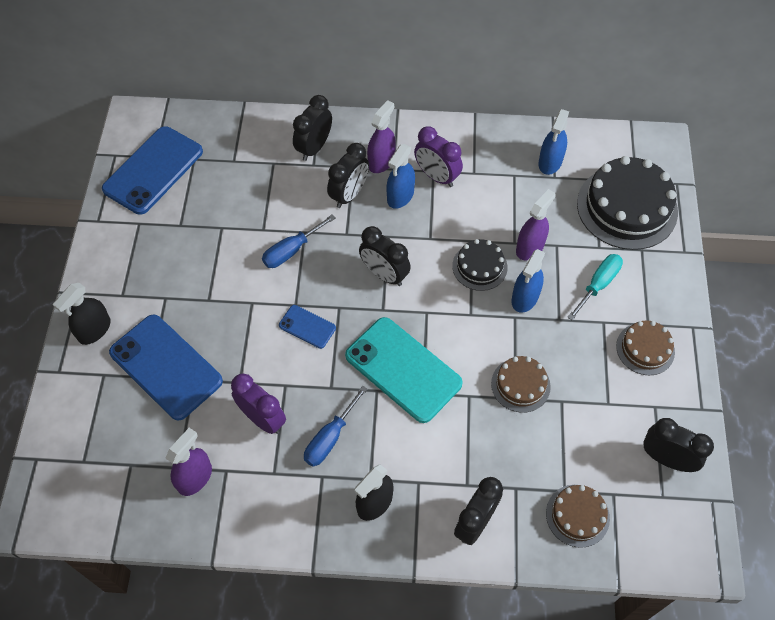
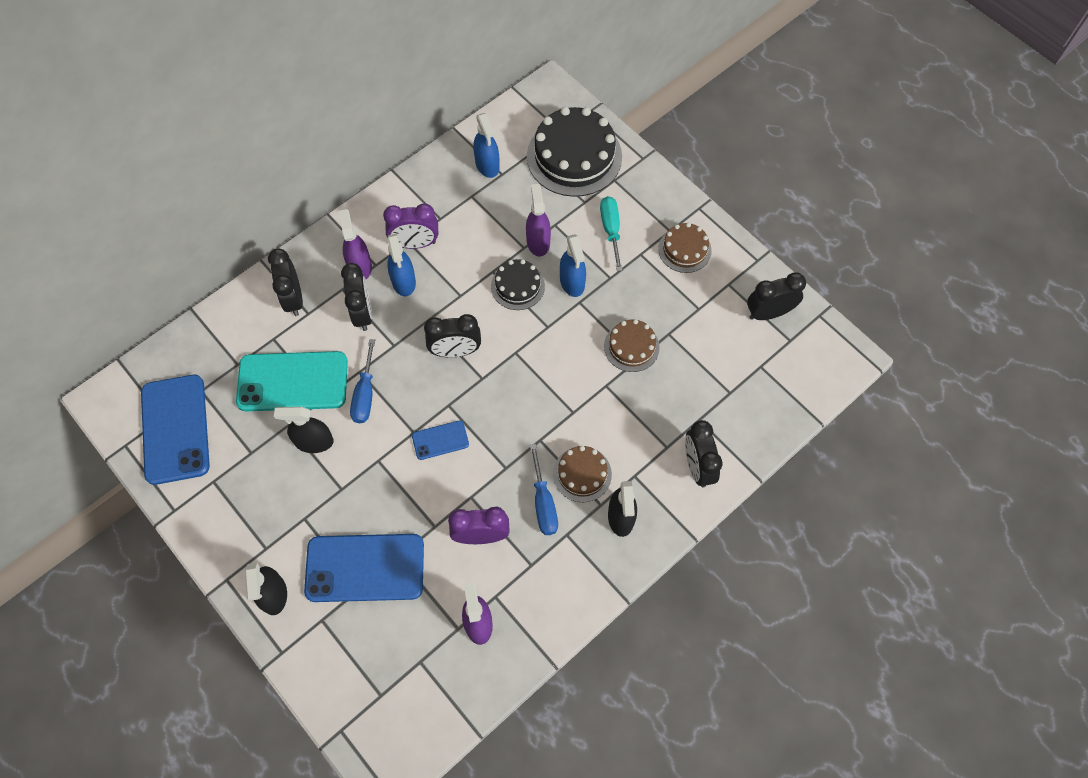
camera: 45 degrees left, 5 degrees up
(225, 253) = (314, 442): none -> black spray bottle
(403, 369) = (542, 408): turquoise phone -> turquoise phone (292, 382)
(577, 515) = (753, 401): brown cake -> brown cake (582, 474)

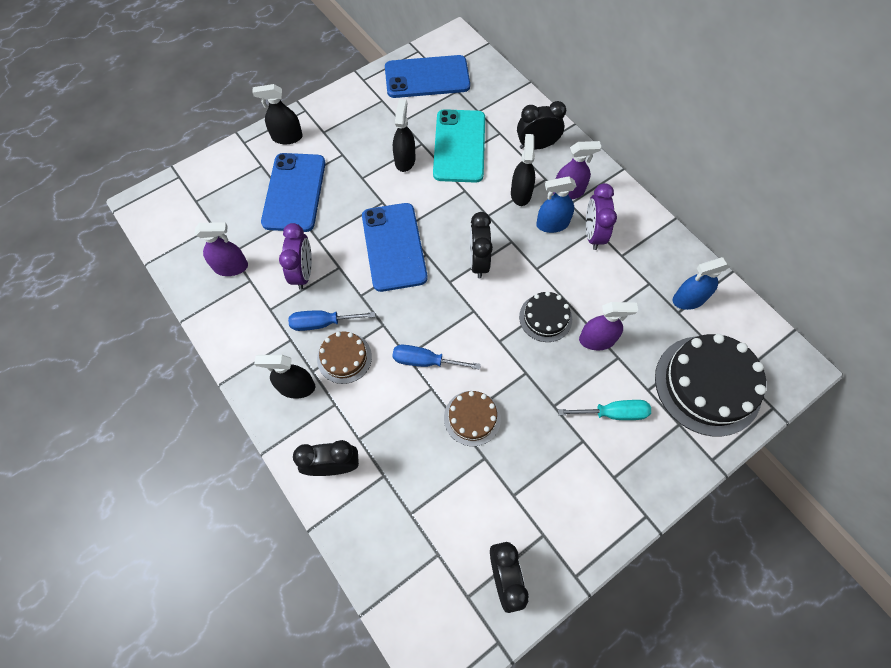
camera: 95 degrees right, 0 degrees up
(363, 313) = (521, 193): black clock -> black spray bottle
(365, 394) = (443, 194): blue screwdriver -> blue screwdriver (425, 361)
(440, 440) = (393, 247): blue phone -> blue phone, size x2.06
(572, 282) = (549, 368): blue spray bottle -> none
(684, 249) = (589, 490): brown cake -> none

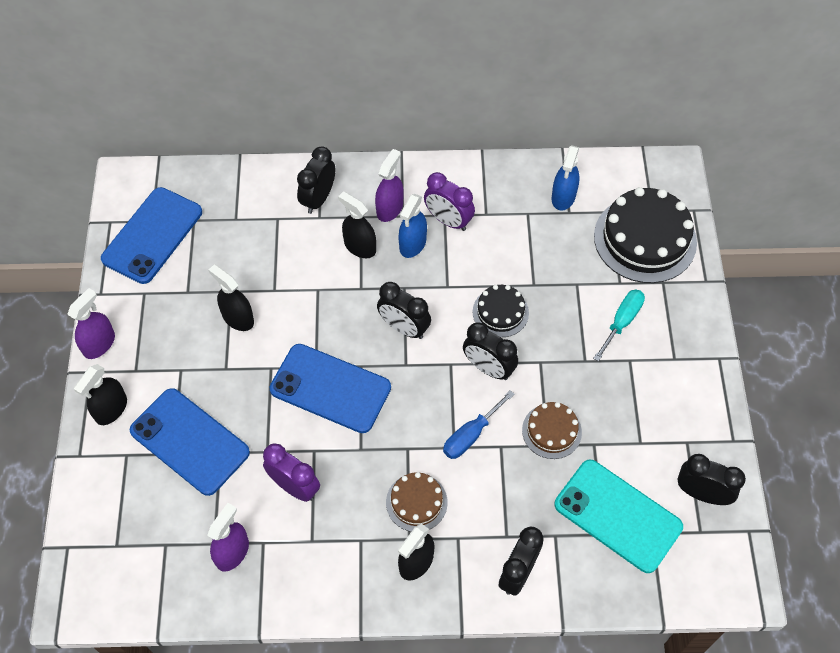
camera: 55 degrees left, 5 degrees down
(322, 323) = (365, 500): blue screwdriver -> none
(459, 146) = (262, 261): turquoise phone -> turquoise phone (617, 516)
(490, 339) = (488, 368): none -> black clock
(596, 340) = (550, 288): purple spray bottle -> purple spray bottle (99, 344)

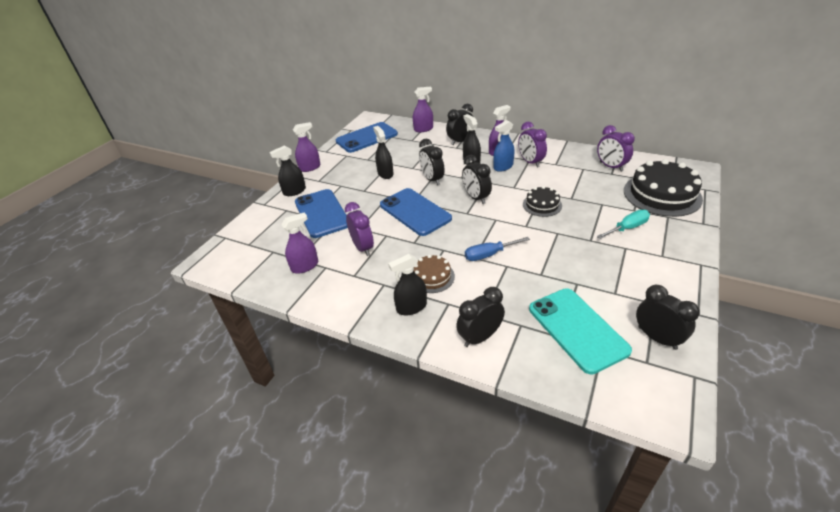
camera: 30 degrees right, 20 degrees down
(240, 183) = (423, 129): none -> purple spray bottle
(488, 368) = (519, 227): black clock -> black clock (432, 179)
(551, 431) = (548, 268): brown cake -> none
(563, 197) = (611, 167): blue spray bottle -> purple clock

